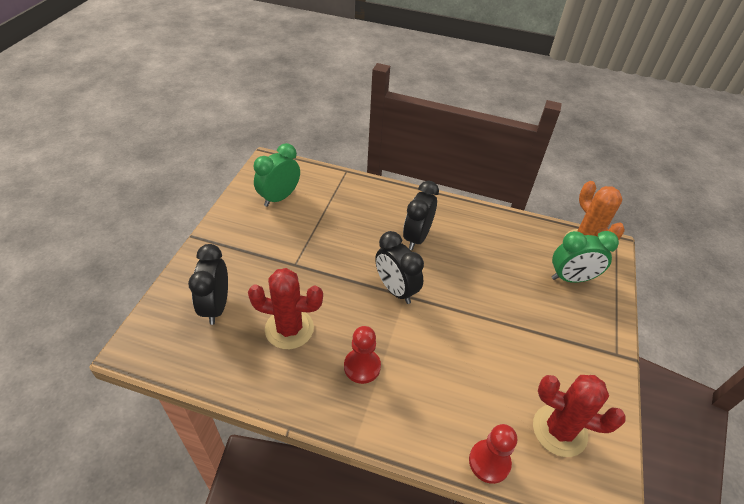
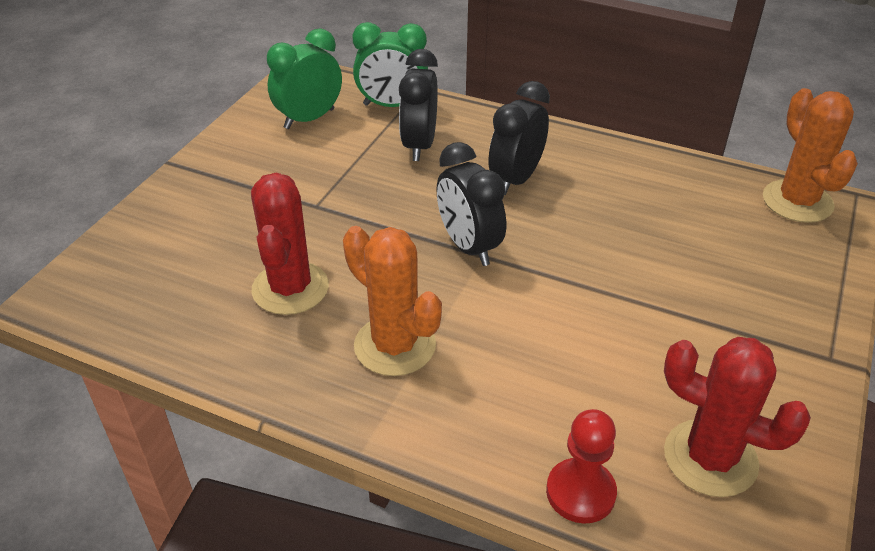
camera: 10 degrees right, 5 degrees down
(216, 306) = (185, 253): black clock -> black clock (419, 145)
(289, 329) = (290, 288): red cactus -> red cactus turned 75 degrees clockwise
(362, 366) = (395, 346): red pawn -> orange cactus
(571, 278) = (767, 247): green clock -> green clock (392, 105)

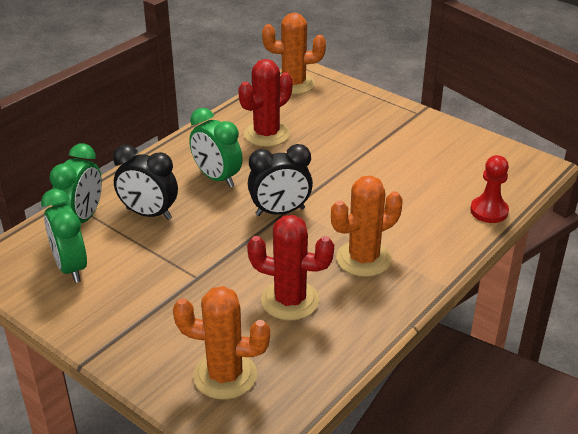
camera: 75 degrees left, 5 degrees down
(154, 260) = (225, 375): none -> orange cactus
(516, 179) = (217, 178): black clock -> green clock
(710, 458) = (474, 166): red cactus -> red cactus (266, 134)

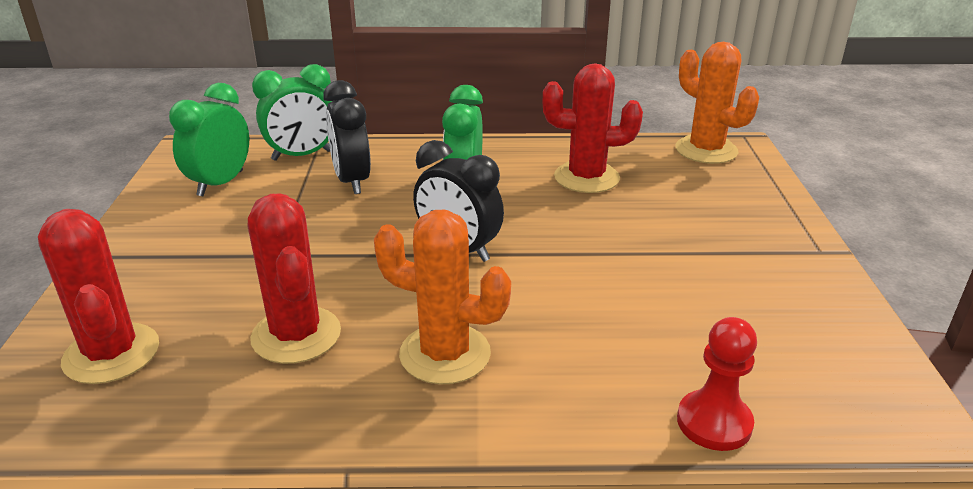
camera: 50 degrees right, 5 degrees down
(225, 375) = (111, 353): orange cactus -> red cactus

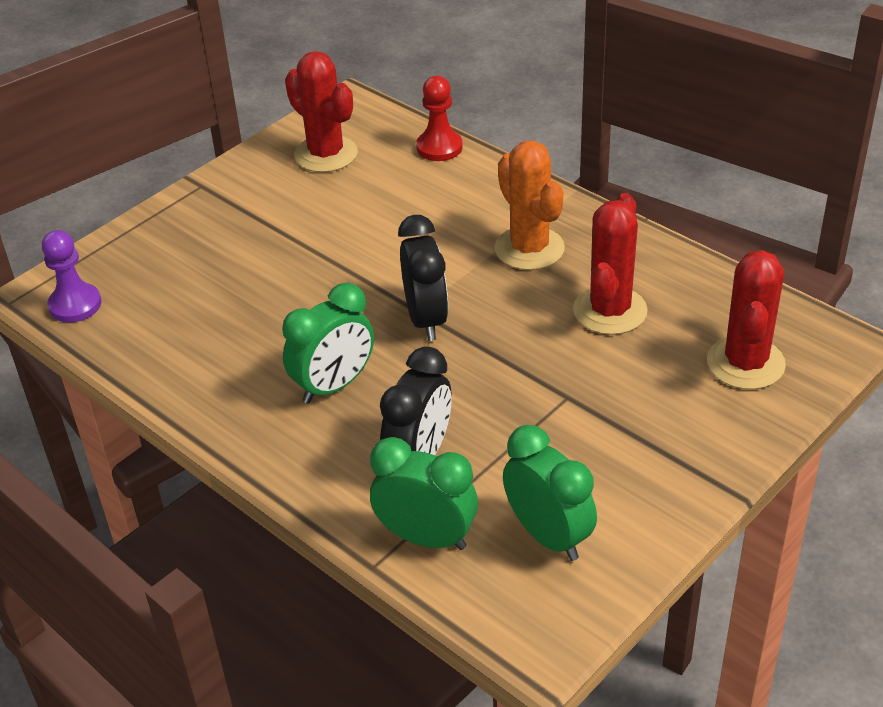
camera: 135 degrees left, 10 degrees up
(220, 183) = (548, 536): green clock -> green clock turned 105 degrees counterclockwise
(586, 178) = (222, 334): red cactus -> red cactus (326, 154)
(706, 150) = (75, 305): orange cactus -> purple pawn

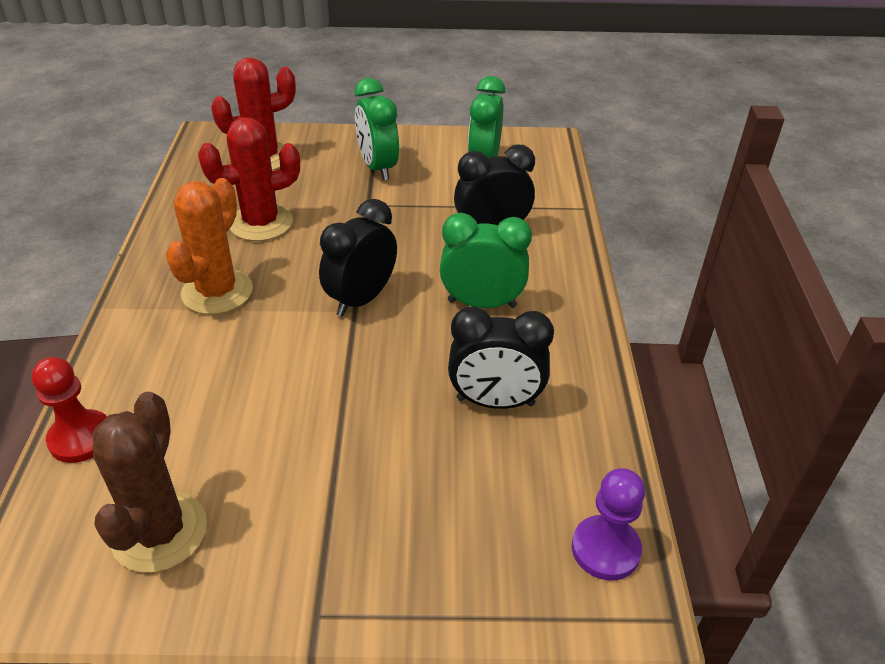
camera: 135 degrees left, 0 degrees up
(232, 329) = (495, 401): none -> black clock
(326, 154) = (159, 532): red cactus -> brown cactus
(426, 538) = (542, 200): green clock -> green clock (378, 168)

